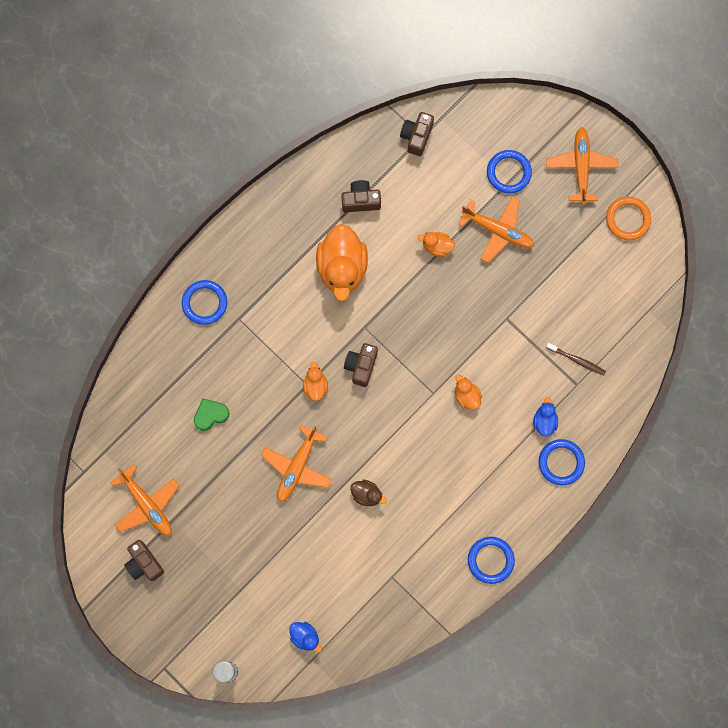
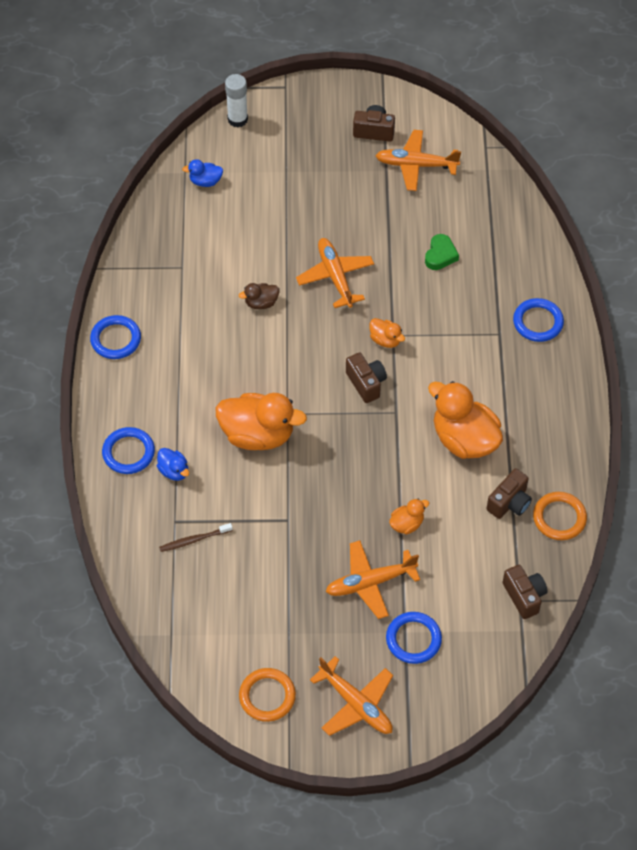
camera: 135 degrees right, 20 degrees down
(342, 163) = (559, 518): none -> orange ring
(467, 396) = (258, 434): orange duck -> orange duck, size x2.10

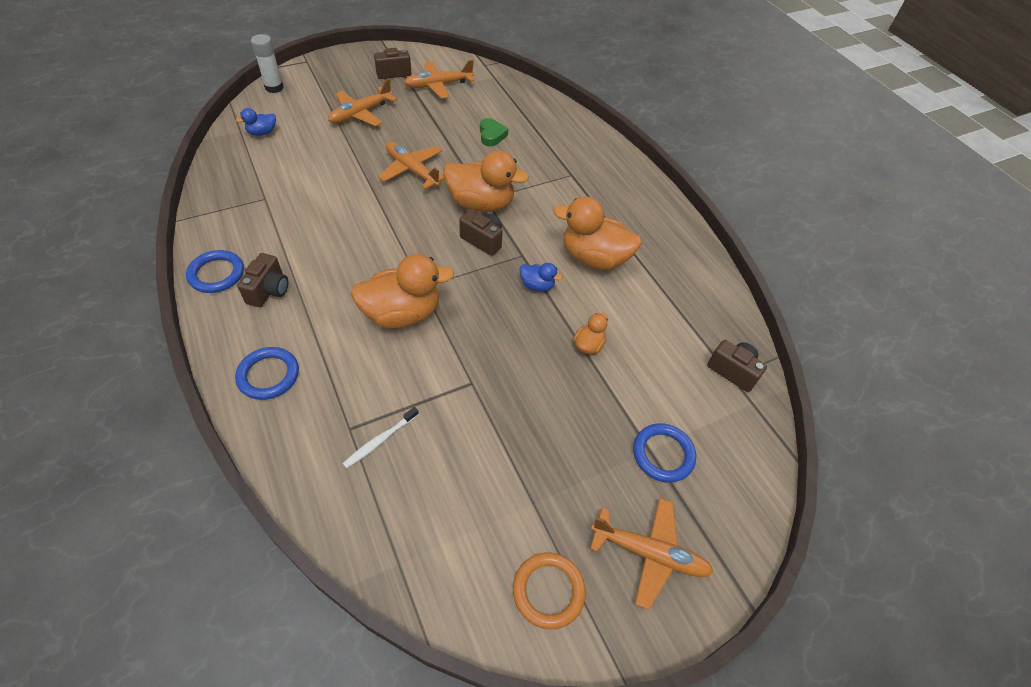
camera: 30 degrees left, 5 degrees down
(174, 471) = (328, 377): blue duck -> blue duck (537, 285)
(194, 540) = (380, 440): brown toothbrush -> white toothbrush
(261, 303) = (354, 206): brown duck -> none
(370, 582) = (587, 413): orange plane -> orange plane (361, 114)
(385, 340) = (481, 203): orange duck -> orange duck, size x2.10
(509, 503) = (665, 296): brown camera -> brown camera (269, 291)
(538, 322) = (595, 159): blue ring -> none
(559, 518) = (713, 294): orange ring -> none

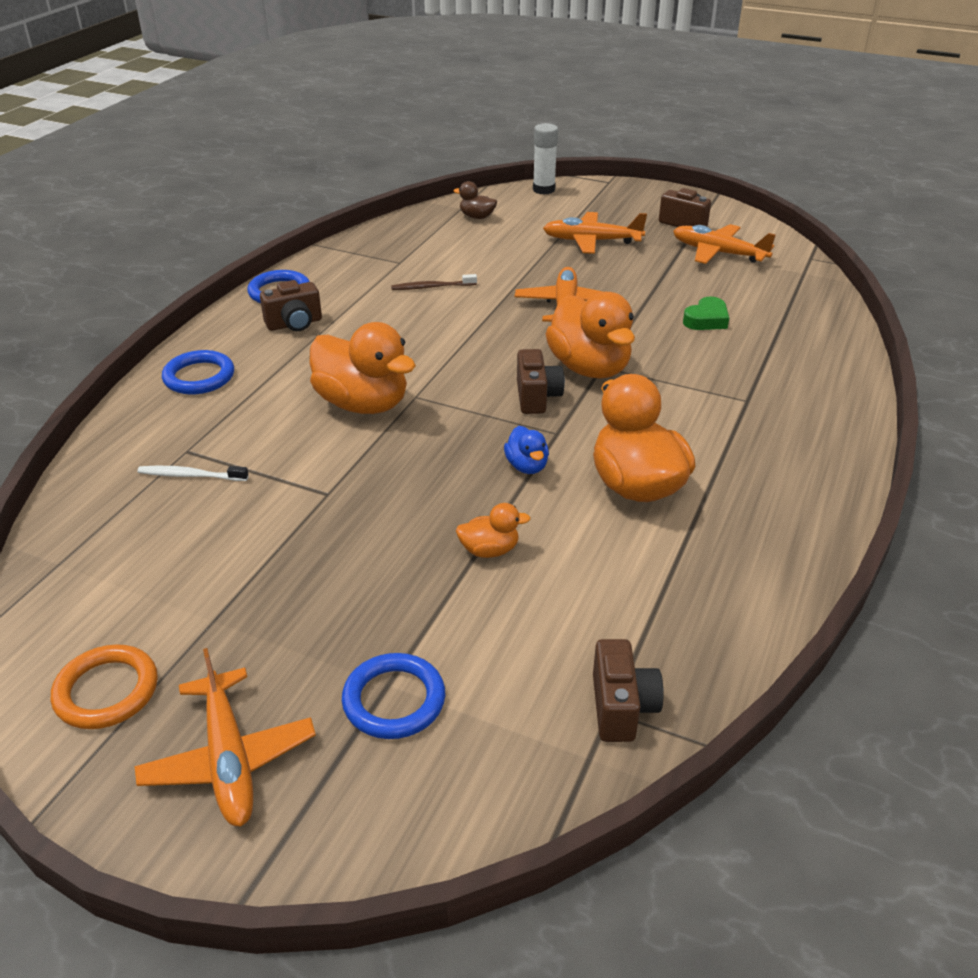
camera: 55 degrees right, 15 degrees down
(262, 133) = (477, 217): blue duck -> brown duck
(315, 204) = (432, 287): none -> brown toothbrush

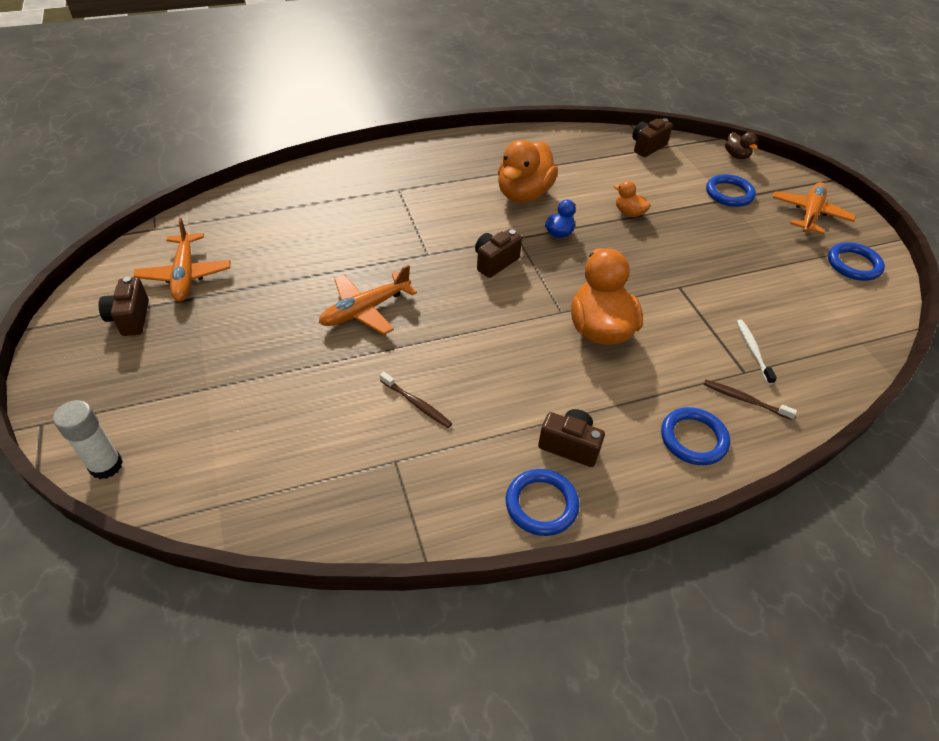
camera: 135 degrees left, 10 degrees up
(106, 691) = (853, 264): orange ring -> blue ring
(171, 428) = (744, 400): none -> brown toothbrush
(190, 475) = (753, 350): white toothbrush -> white toothbrush turned 150 degrees counterclockwise
(477, 217) = (234, 474): brown duck -> brown duck (736, 156)
(589, 368) = (436, 258): orange duck -> none
(592, 241) = (224, 356): orange plane -> none
(706, 320) = (313, 238): green heart -> none

